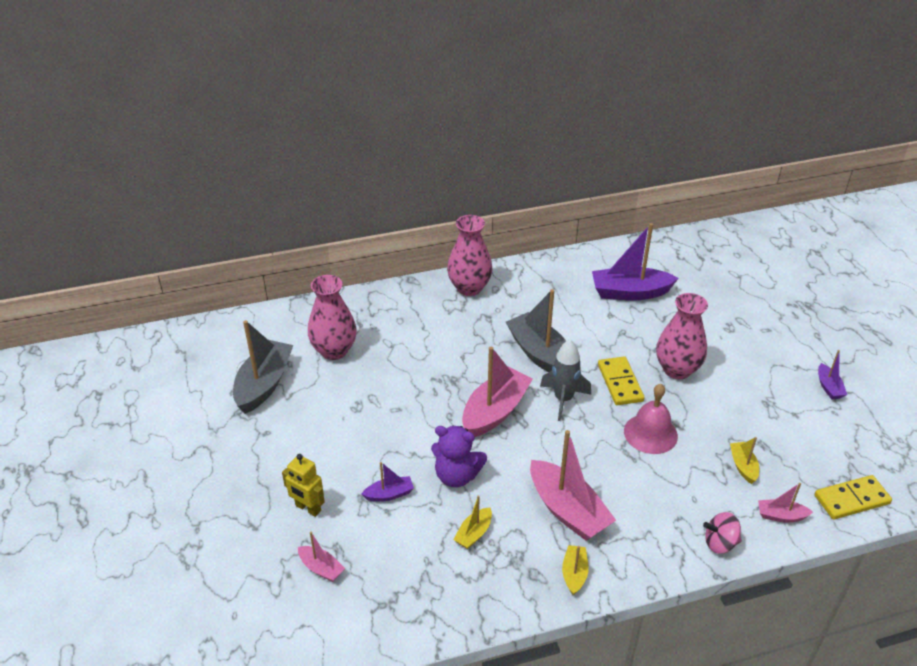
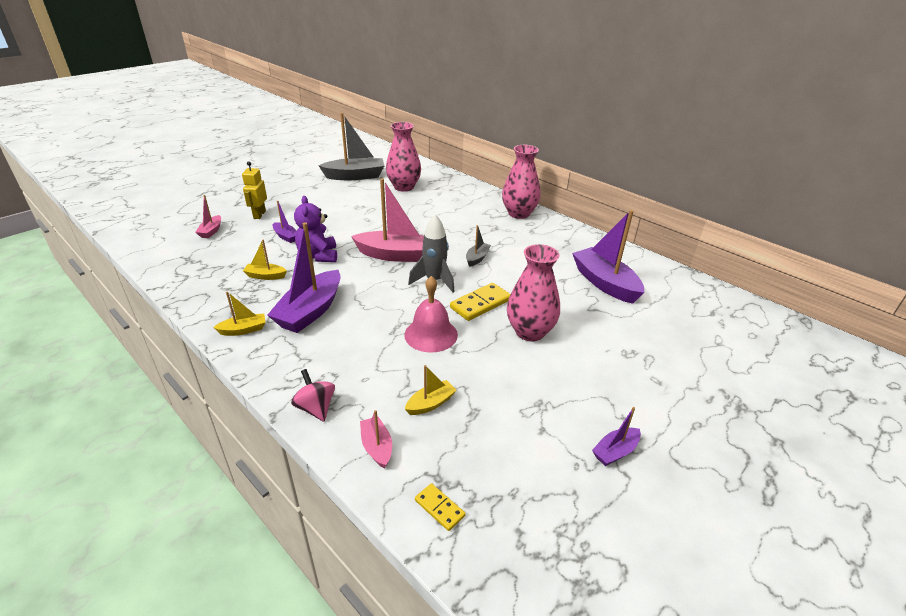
camera: 60 degrees right, 5 degrees down
(539, 354) = (477, 258): grey boat -> grey boat, size x0.49
(568, 510) = (310, 311): pink boat -> purple boat
(851, 499) = (439, 508): yellow domino -> yellow domino, size x0.56

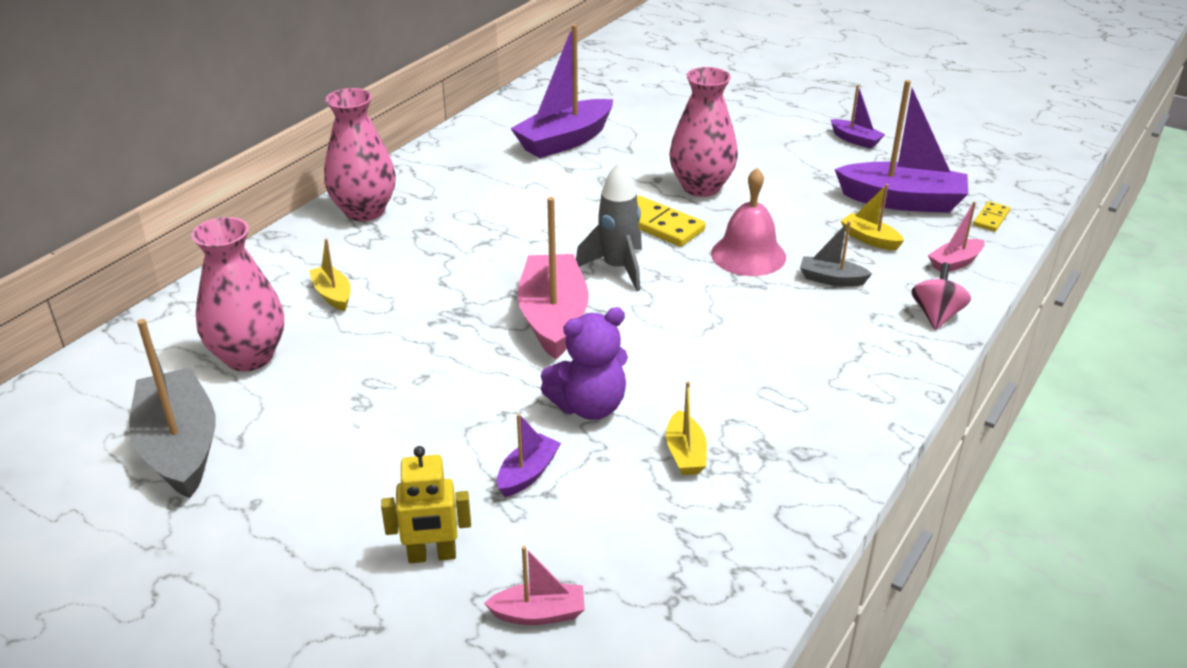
camera: 100 degrees left, 0 degrees up
(243, 330) = (842, 426): yellow boat -> yellow boat (332, 295)
(310, 311) = (758, 370): purple boat -> purple boat (902, 201)
(316, 408) = (936, 315): pink spinning top -> pink spinning top turned 150 degrees clockwise
(477, 258) = (535, 238): grey boat -> grey boat (831, 279)

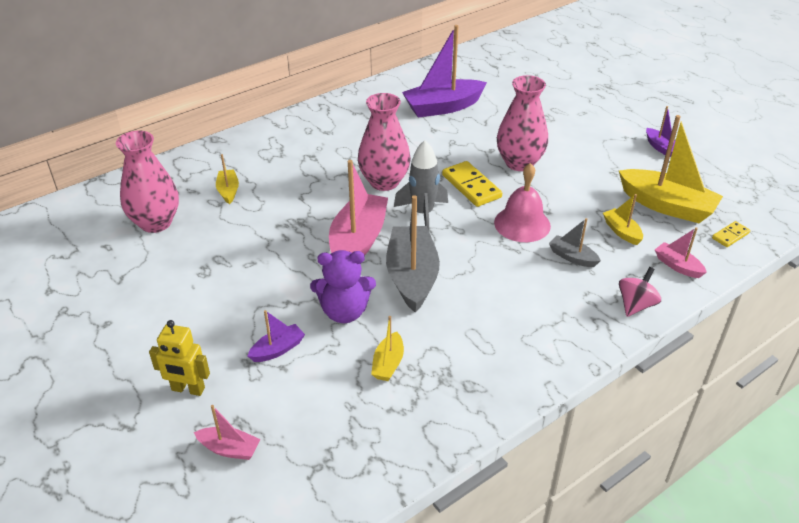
camera: 20 degrees right, 5 degrees up
(180, 447) = (85, 274): grey boat -> grey boat (412, 276)
(364, 211) = (281, 134): pink vase -> pink vase (384, 182)
(902, 201) = (667, 206): purple boat -> yellow boat
(955, 263) = (677, 266): pink boat -> pink boat turned 60 degrees clockwise

